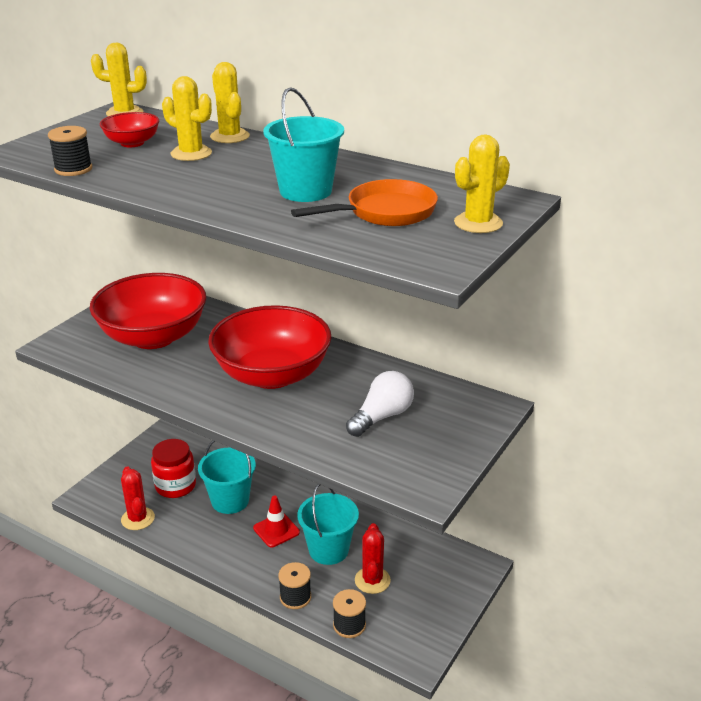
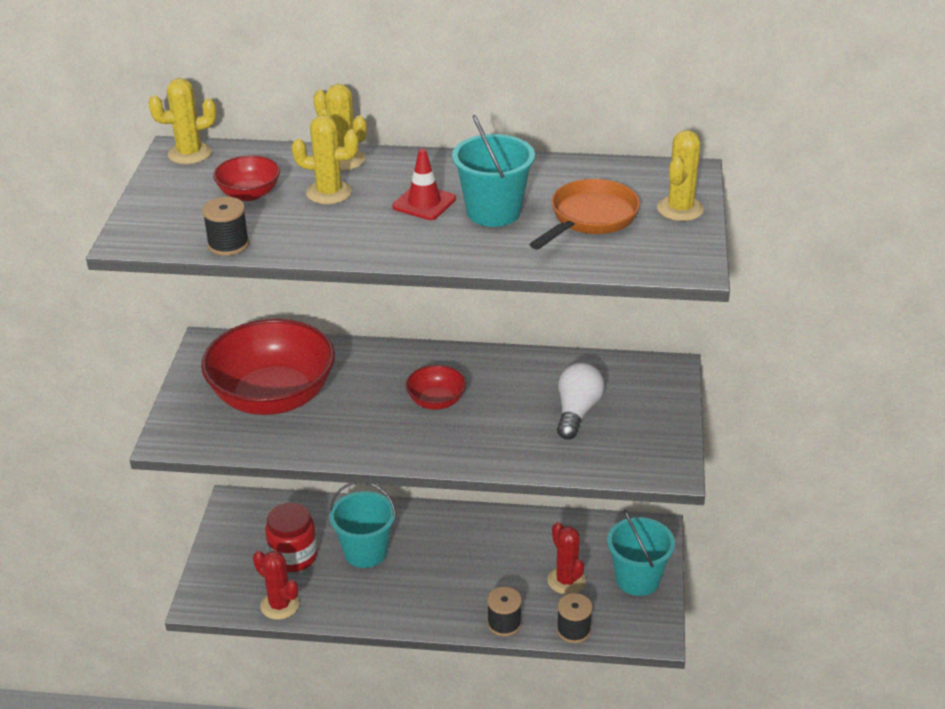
camera: 25 degrees left, 5 degrees up
(272, 375) = (436, 401): red bowl -> red bowl, size x0.46
(276, 530) = (437, 565): red traffic cone -> red traffic cone (424, 203)
(328, 550) = (503, 566): turquoise bucket -> turquoise bucket (637, 579)

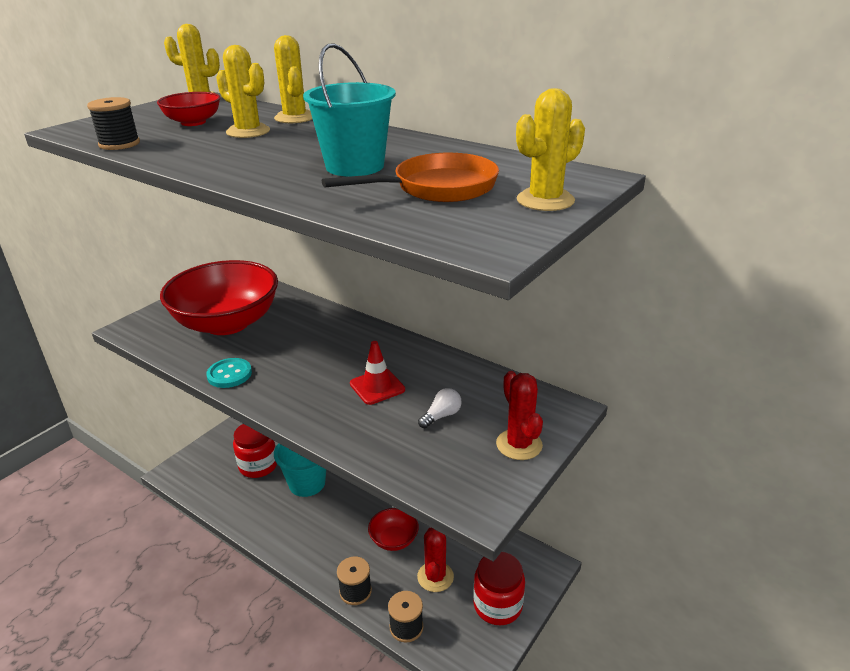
camera: 30 degrees right, 5 degrees down
(280, 605) = (216, 497): red cactus -> red cactus (519, 445)
(343, 446) = (229, 374): none -> turquoise button
(424, 203) = (307, 150): red traffic cone -> red traffic cone (377, 387)
(436, 401) = (335, 366): red bowl -> red bowl (394, 540)
(577, 412) = (441, 416): white light bulb -> white light bulb, size x0.57
(637, 579) = (497, 605): turquoise bucket -> red jar

